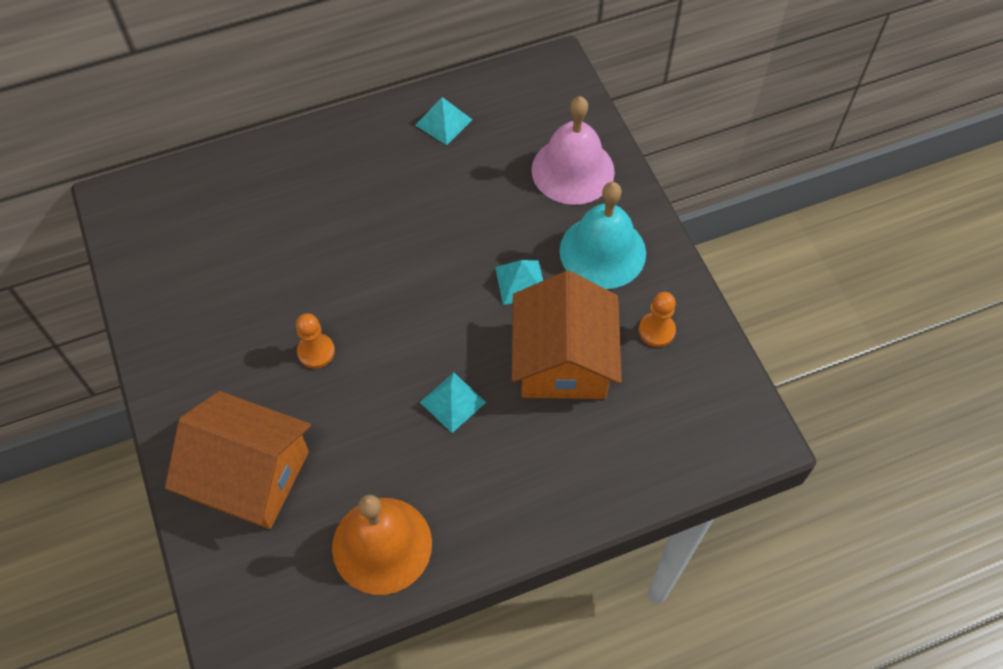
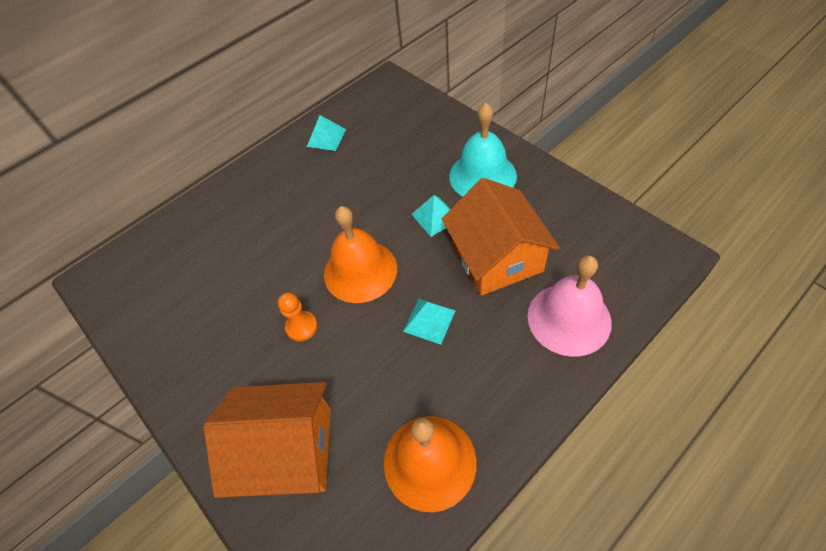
camera: 15 degrees left, 5 degrees down
(406, 313) = (360, 271): none -> orange bell
(573, 170) = (432, 134): pink bell -> pink bell (569, 319)
(656, 331) = (551, 211): orange pawn -> none

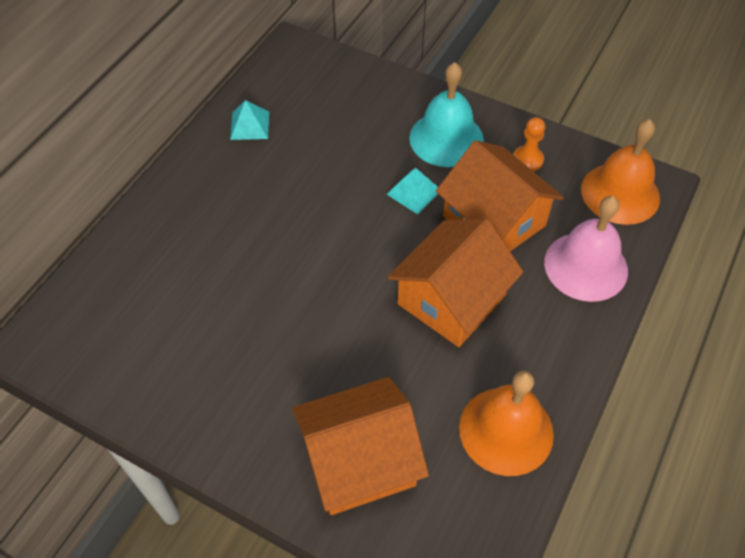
camera: 25 degrees left, 0 degrees up
(301, 327) = (318, 337): orange pawn -> orange pawn (527, 160)
(360, 271) = (356, 265): orange bell -> orange bell (620, 193)
(429, 321) = (451, 299): turquoise pyramid -> orange house

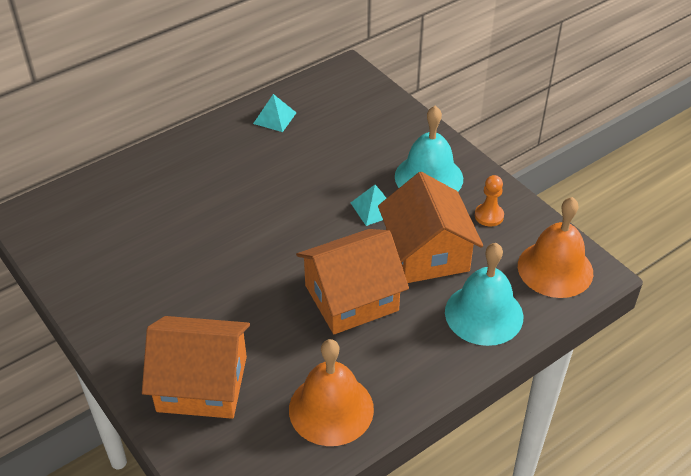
camera: 25 degrees right, 10 degrees down
(586, 266) = (484, 314): pink bell -> turquoise bell

